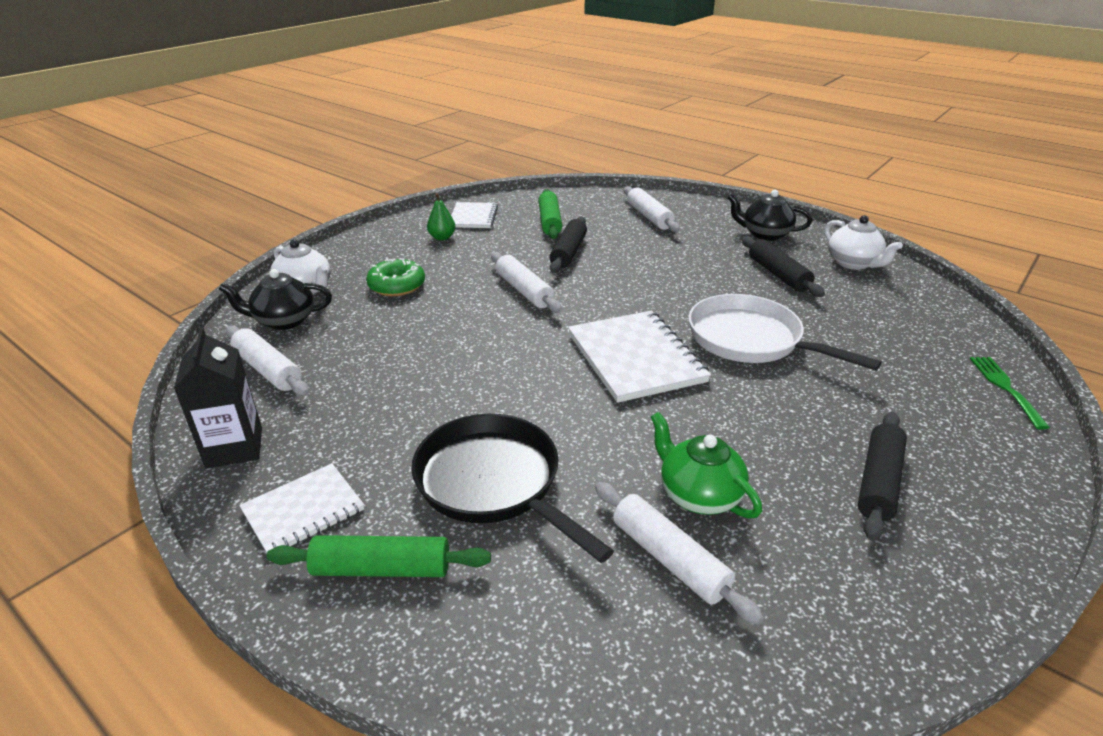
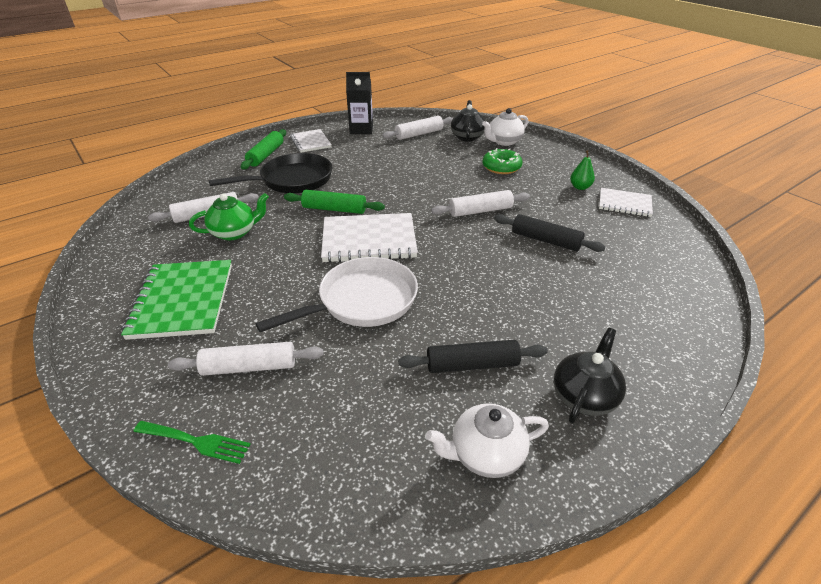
camera: 105 degrees right, 5 degrees up
(550, 222) = (616, 241): green rolling pin -> green rolling pin (334, 209)
(649, 217) = (635, 308): white rolling pin -> white rolling pin (249, 367)
(878, 482) = (182, 300): black rolling pin -> green notebook

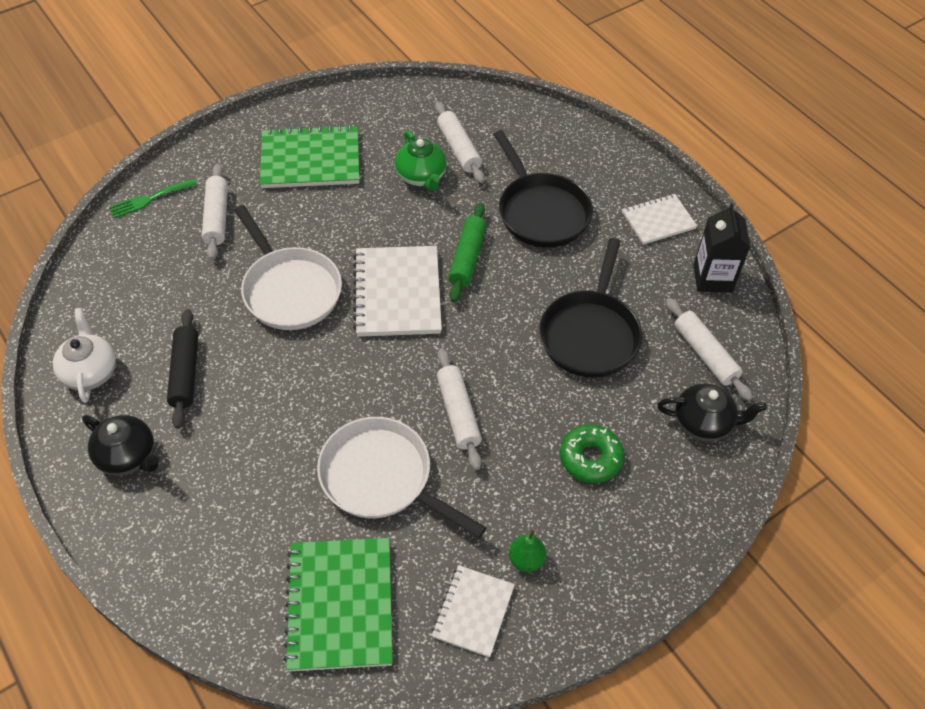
camera: 90 degrees right, 15 degrees up
(196, 441) = (149, 199): green fork -> green fork turned 45 degrees clockwise
(266, 155) = (611, 178): green rolling pin -> none
(406, 165) = (590, 333): none -> black pan
(504, 141) = (689, 477): white teapot -> none
(545, 240) = (382, 478): black rolling pin -> white pan
(653, 253) = (340, 605): none -> green notebook

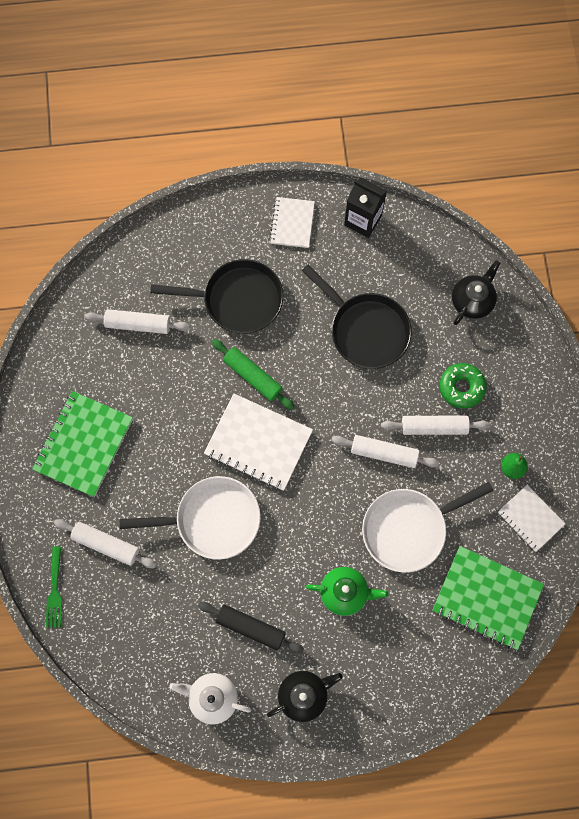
camera: 60 degrees left, 20 degrees up
(421, 177) = (152, 368): green teapot -> green teapot (345, 592)
(705, 354) = (421, 266): white rolling pin -> white rolling pin (434, 427)

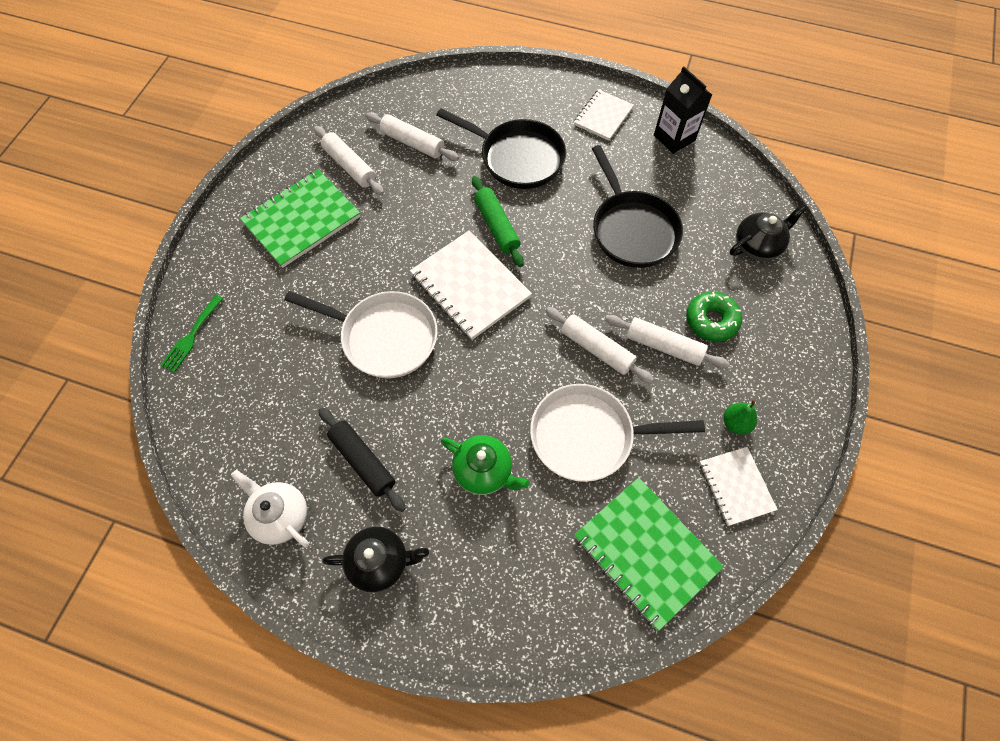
camera: 25 degrees right, 10 degrees down
(106, 544) = (267, 315): white rolling pin -> white rolling pin (350, 166)

